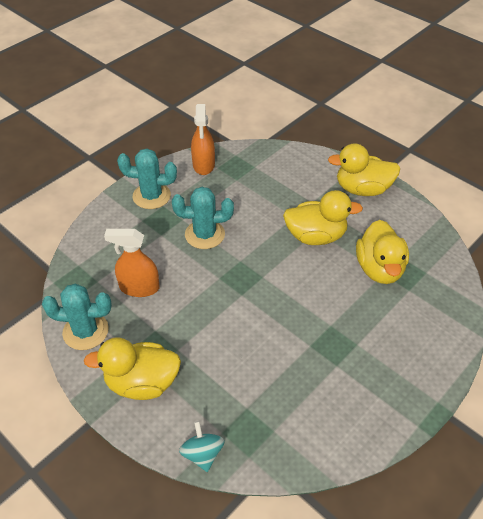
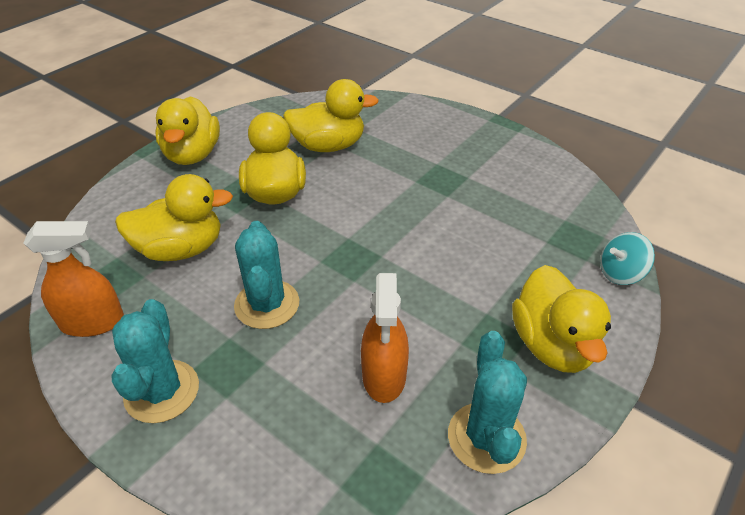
camera: 95 degrees left, 5 degrees down
(258, 193) = (181, 249): none -> yellow duck

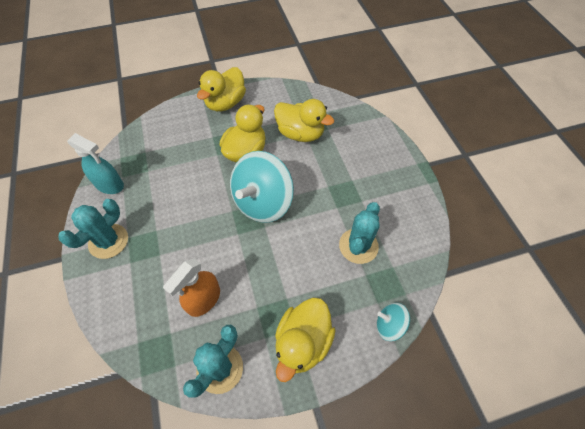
camera: 35 degrees right, 15 degrees up
(93, 322) = (109, 185): orange spray bottle -> turquoise spray bottle
(181, 249) = (174, 164): yellow duck -> none
(267, 304) = (186, 222): turquoise cactus -> turquoise cactus (358, 246)
(353, 233) = (263, 202): none -> turquoise spinning top

